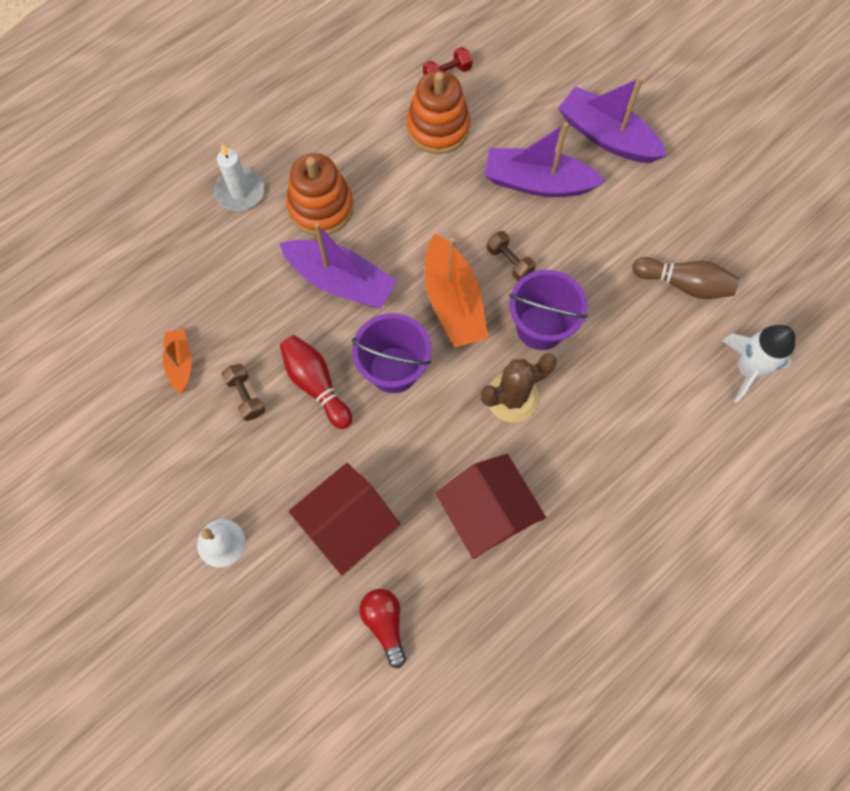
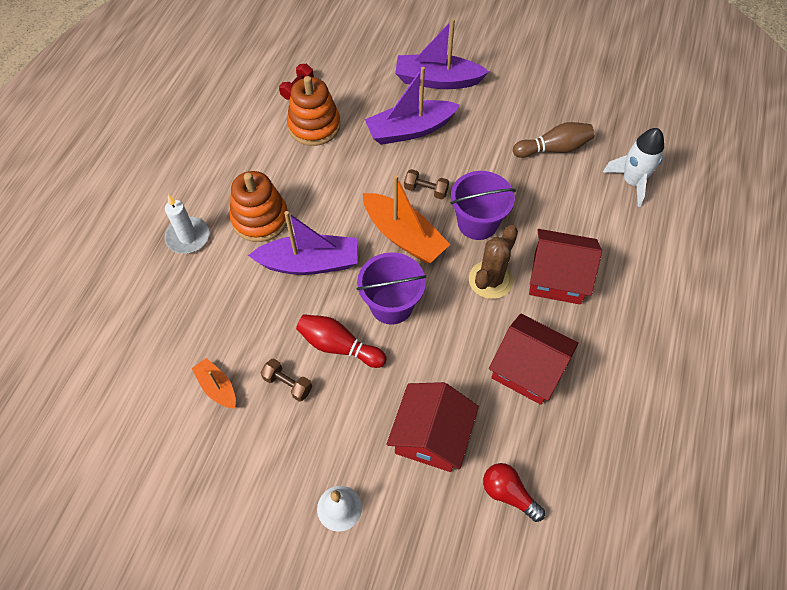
camera: 30 degrees left, 10 degrees down
(585, 433) = (557, 277): none -> red house

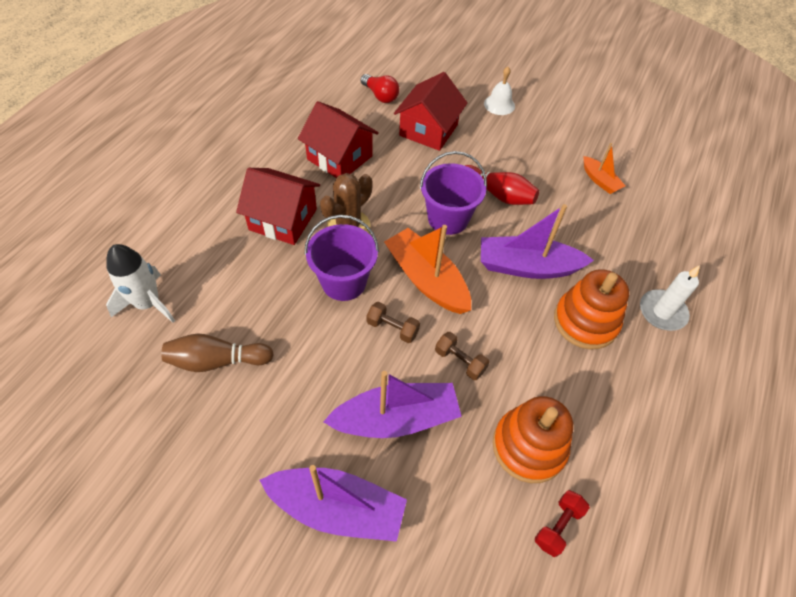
camera: 175 degrees left, 5 degrees down
(288, 384) = (541, 175): brown dumbbell -> brown dumbbell (460, 361)

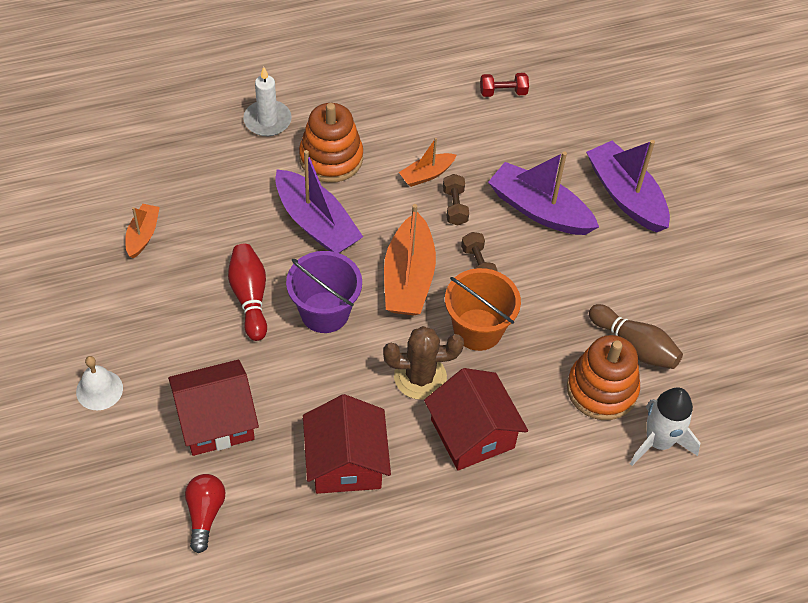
camera: 135 degrees left, 0 degrees up
(344, 282) = (477, 329): purple bucket -> orange bucket
(511, 370) = (426, 174): none -> orange boat
(529, 446) = (471, 132): orange stacking toy -> orange stacking toy (601, 389)

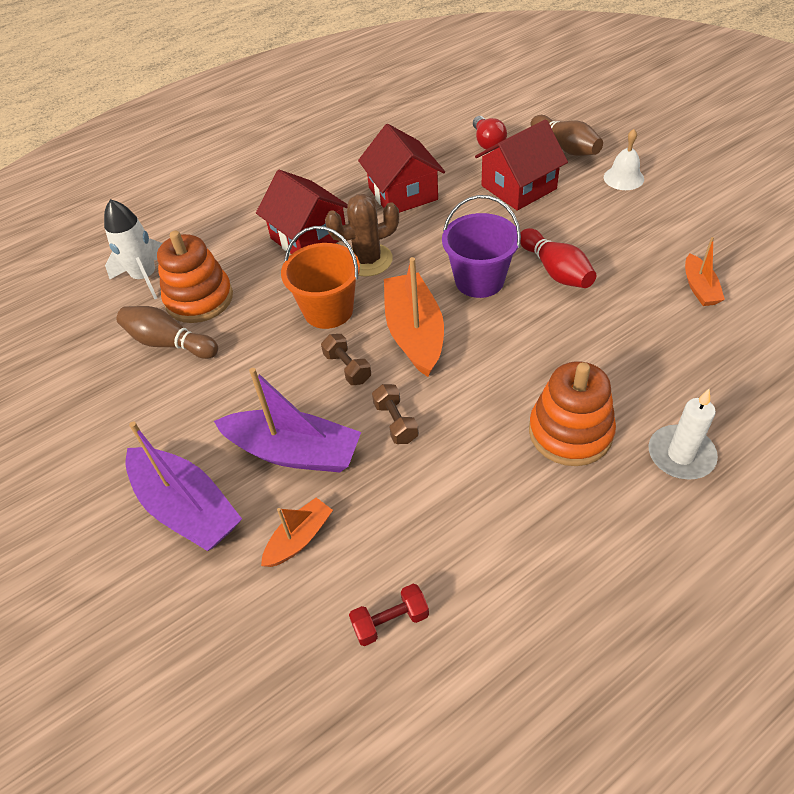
camera: 170 degrees right, 5 degrees down
(122, 466) = (565, 147): none -> brown bowling pin
(316, 223) = (538, 354): purple boat -> none
(426, 174) = (445, 451): orange boat -> orange boat (299, 539)

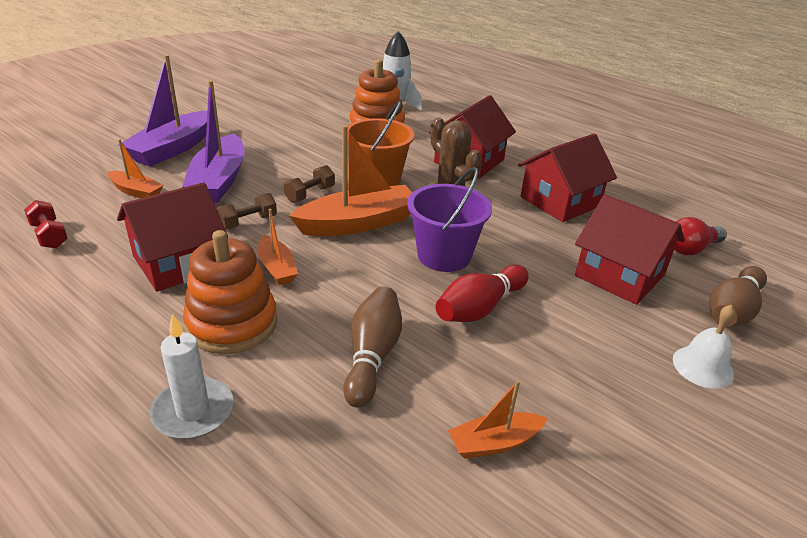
camera: 70 degrees right, 15 degrees down
(169, 343) = (327, 123): brown bowling pin -> brown bowling pin (372, 356)
(466, 480) = (178, 262): none -> red house
(485, 399) = (277, 268): none -> orange boat

